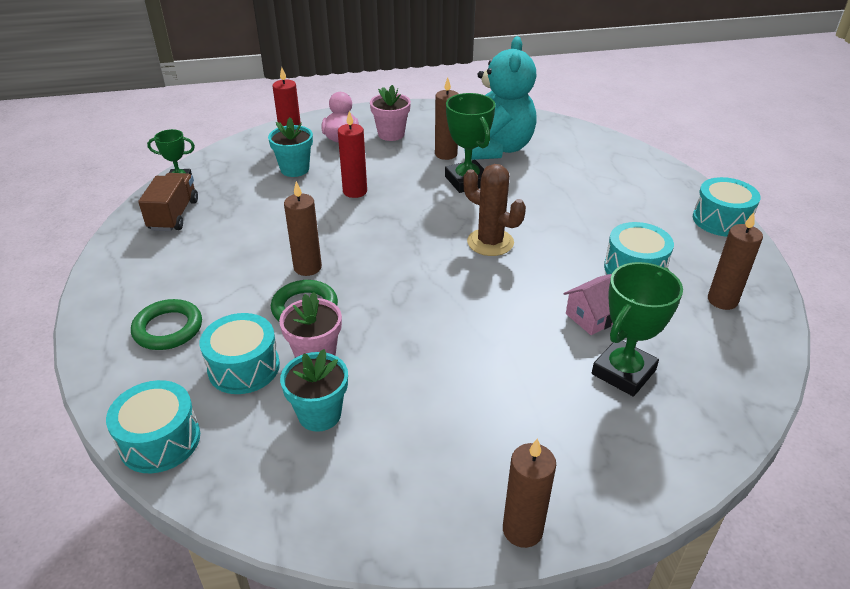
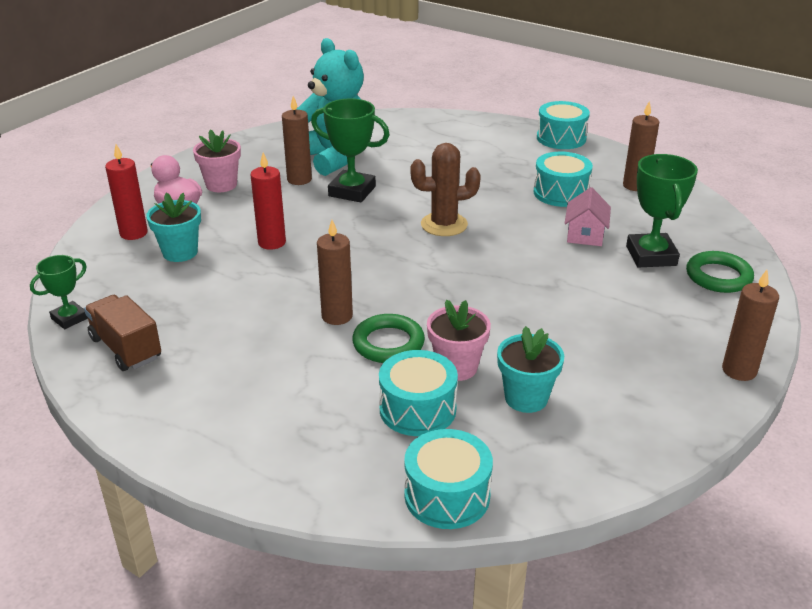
camera: 45 degrees left, 5 degrees down
(168, 329) = (301, 427): green ring -> green ring (718, 276)

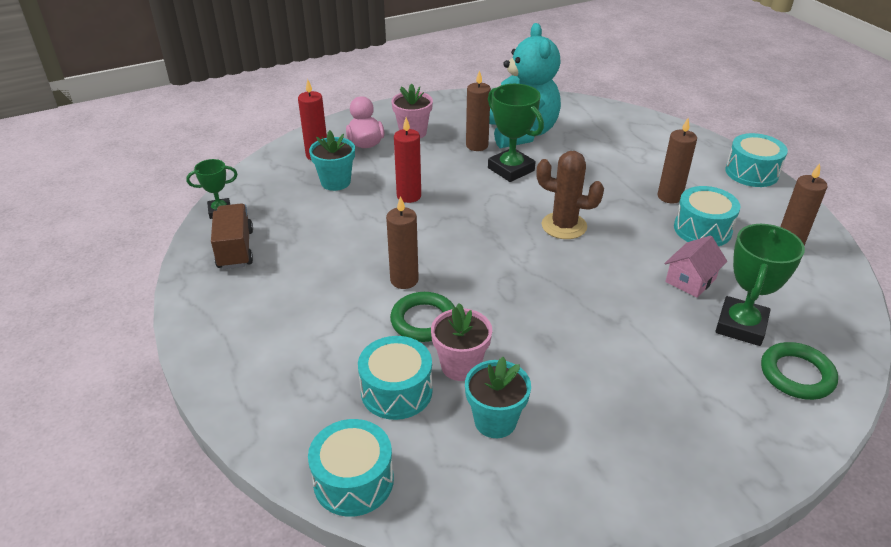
camera: 30 degrees right, 5 degrees up
(739, 370) = (730, 485): brown candle -> brown candle (669, 197)

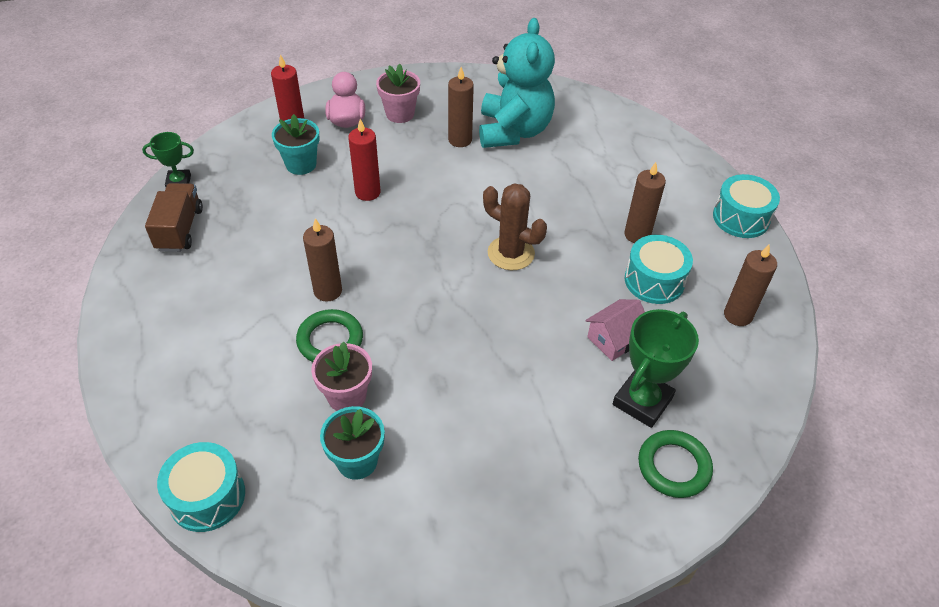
camera: 10 degrees right, 10 degrees up
(396, 391) = (277, 412): turquoise drum -> none
(511, 169) = (484, 175): green trophy -> none

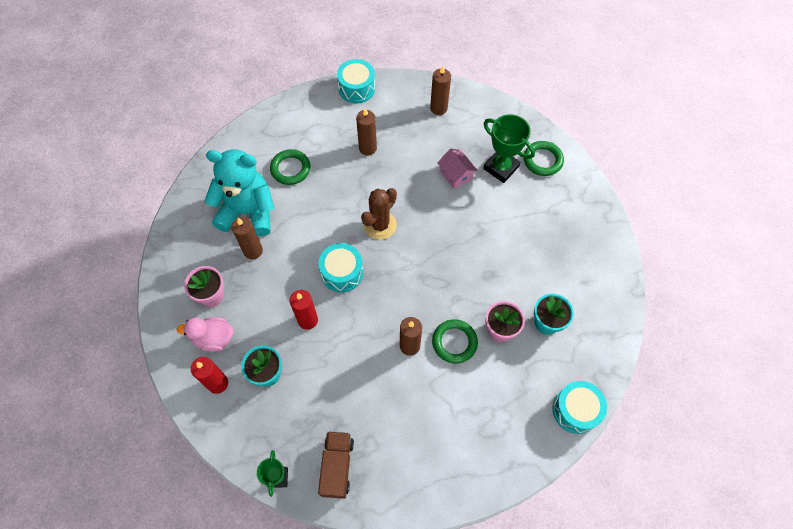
camera: 85 degrees left, 15 degrees up
(180, 229) = (337, 466): brown truck -> brown truck turned 90 degrees clockwise
(584, 162) = (290, 169): none -> green ring
(654, 281) = (409, 146): turquoise drum -> turquoise drum (342, 273)

